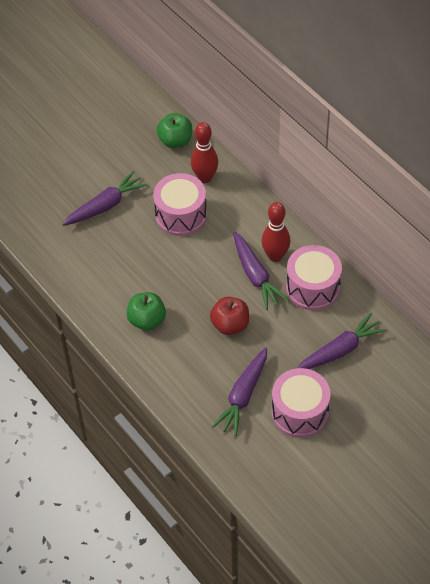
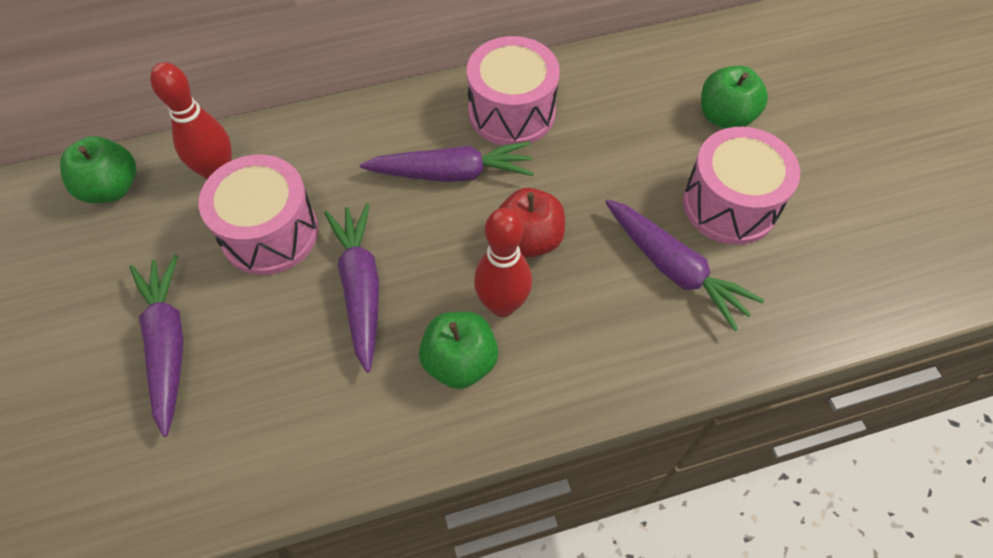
camera: 70 degrees left, 5 degrees up
(275, 256) = (429, 136): red bowling pin -> red bowling pin (502, 305)
(340, 350) = (637, 119): purple carrot -> purple carrot (360, 288)
(366, 395) = (725, 117): none -> green apple

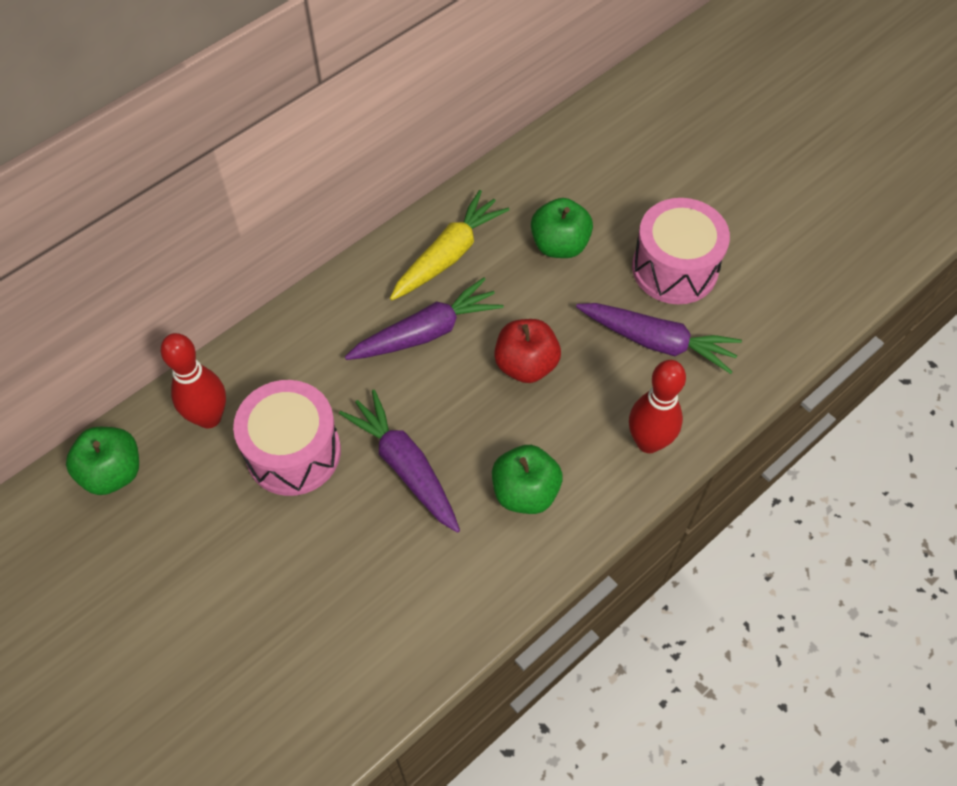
camera: 25 degrees left, 0 degrees up
(168, 345) = (263, 587): purple carrot -> none
(502, 305) = (534, 430): red bowling pin -> red bowling pin (648, 442)
(511, 112) = (448, 255): pink drum -> yellow carrot
(725, 117) = (634, 190): green apple -> green apple (559, 245)

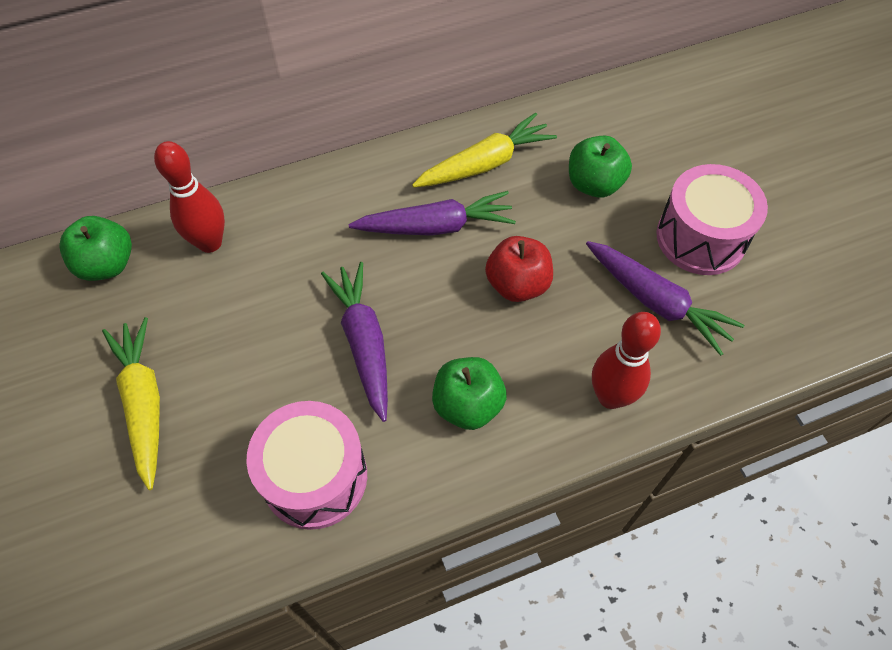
camera: 20 degrees right, 0 degrees up
(217, 594) = (144, 403): none -> yellow carrot
(293, 452) = (269, 297): pink drum -> pink drum (315, 477)

